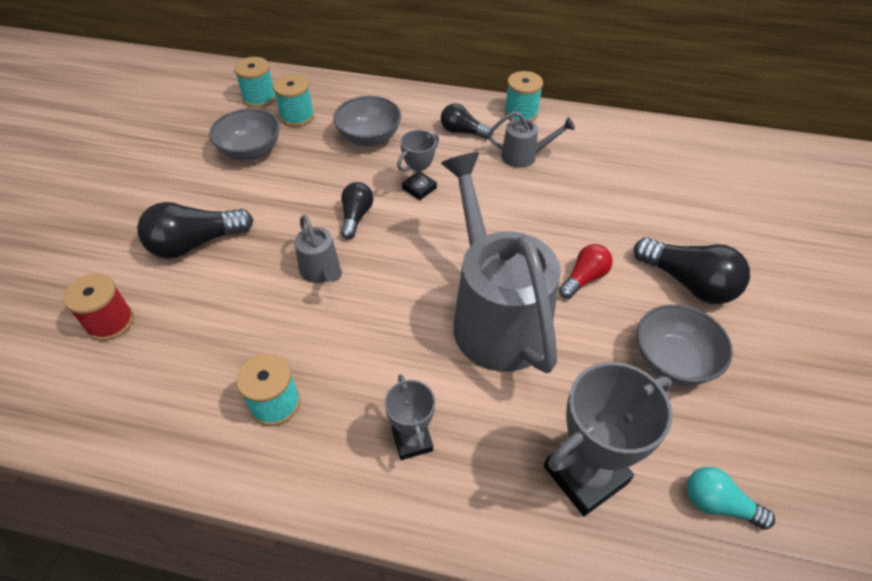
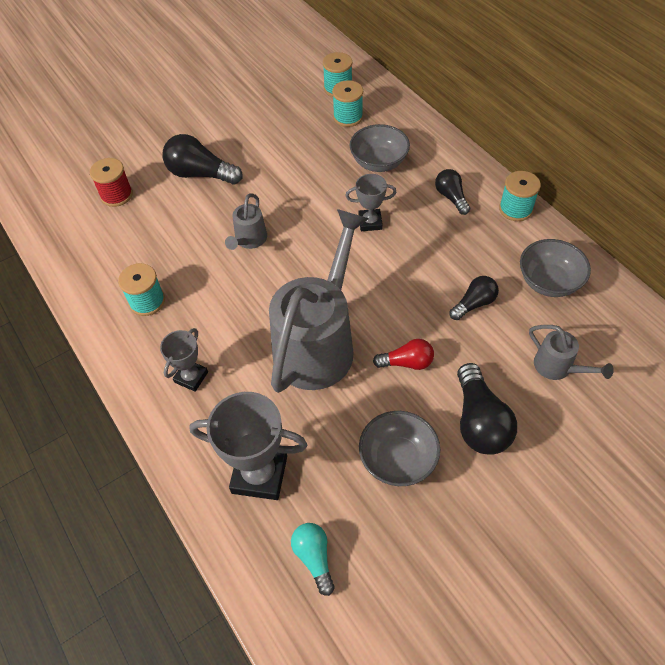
camera: 45 degrees right, 5 degrees up
(251, 151) = (292, 127): grey bowl -> grey bowl (548, 282)
(356, 216) = (308, 216): black light bulb -> black light bulb (474, 304)
(525, 156) = (475, 246): grey watering can -> grey watering can (558, 368)

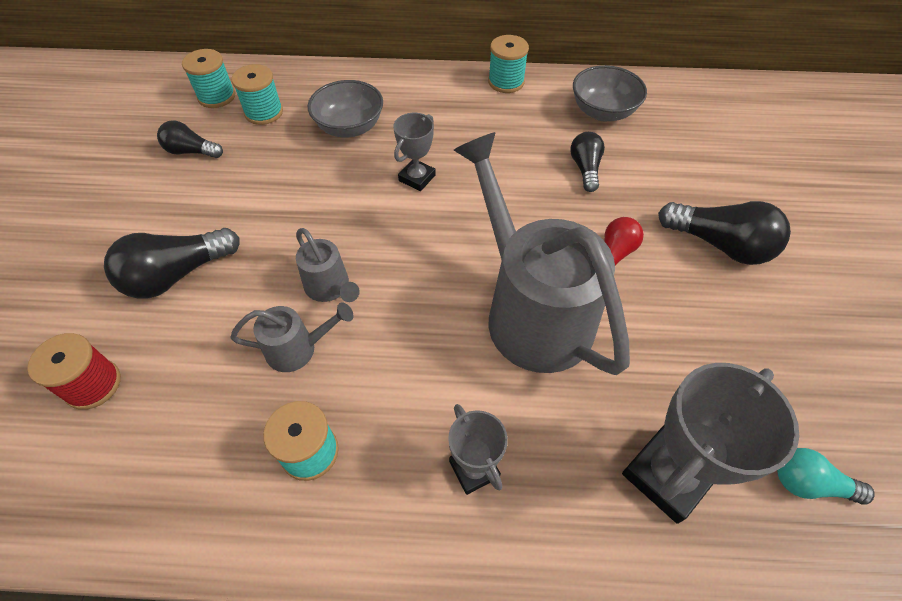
camera: 55 degrees left, 0 degrees up
(397, 459) = (725, 332): grey bowl -> none
(451, 197) = (449, 109): black light bulb -> black light bulb (191, 151)
(558, 368) = (697, 161): grey watering can -> grey watering can (299, 349)

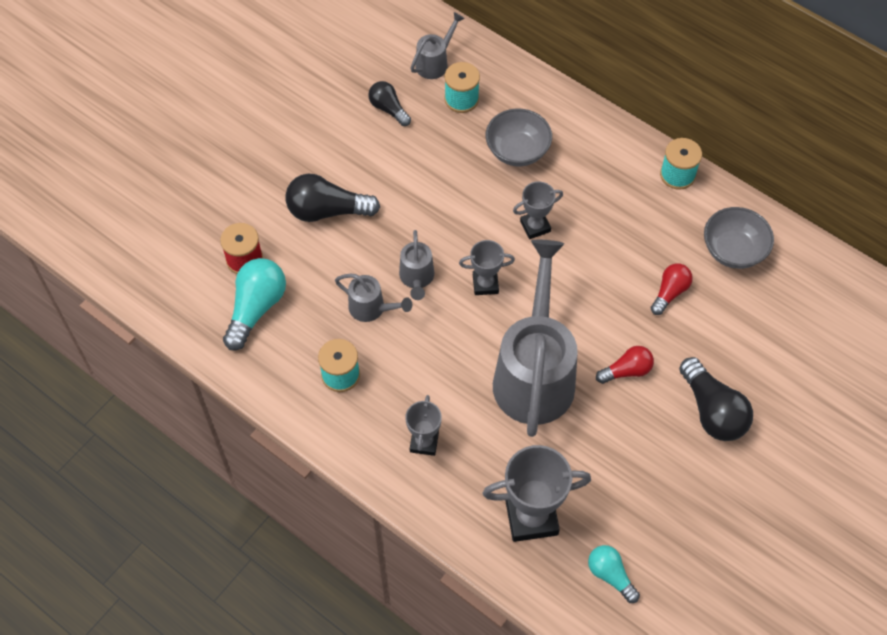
camera: 35 degrees right, 5 degrees up
(141, 436) = (256, 308): none -> turquoise light bulb
(217, 96) = (435, 62): turquoise spool -> grey watering can
(409, 253) = (485, 284): none -> grey trophy
(585, 168) = (670, 292): black light bulb -> red light bulb

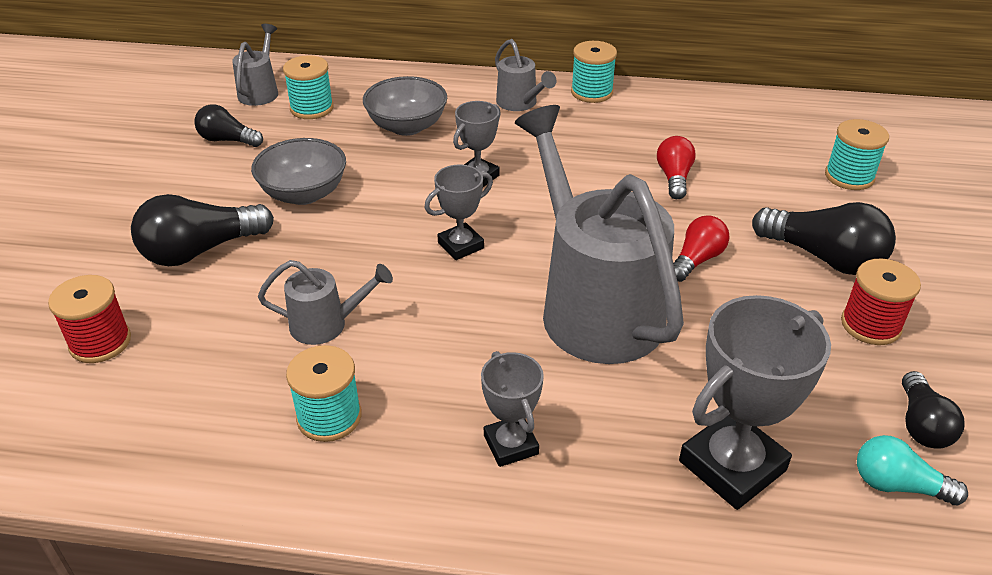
camera: 30 degrees left, 20 degrees down
(256, 308) = (148, 391): turquoise light bulb -> none
(416, 279) = (368, 272): grey watering can -> grey watering can (520, 104)
(659, 551) = (921, 425): none -> black light bulb
(693, 475) = (870, 325): none -> red spool
(733, 250) = (702, 125): grey bowl -> grey bowl (304, 194)
(798, 352) = (849, 177): none -> turquoise spool

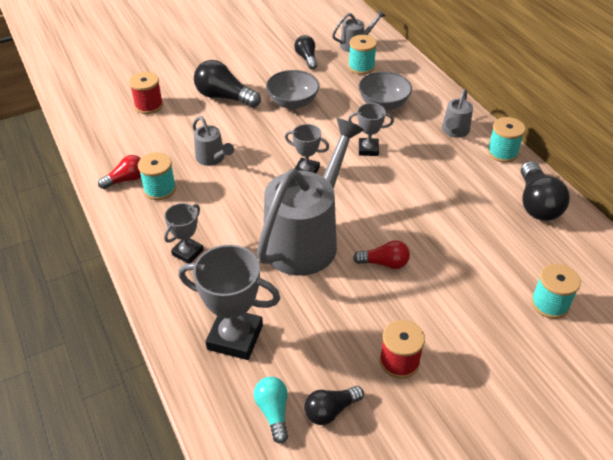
camera: 55 degrees right, 5 degrees up
(674, 178) = (453, 223): red light bulb -> red light bulb (126, 179)
(823, 257) = (444, 319): black light bulb -> black light bulb (536, 203)

